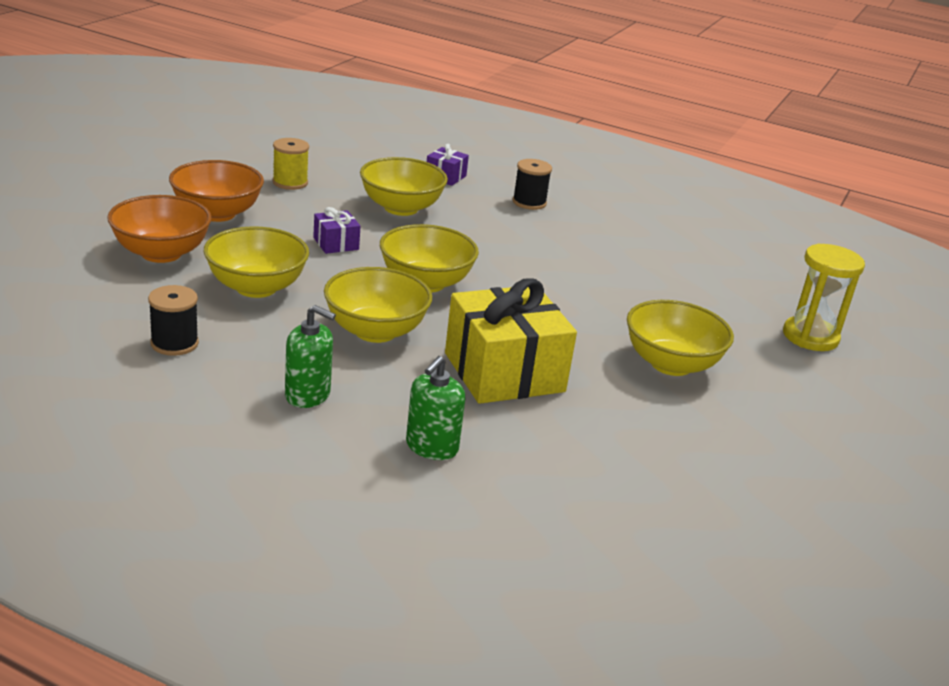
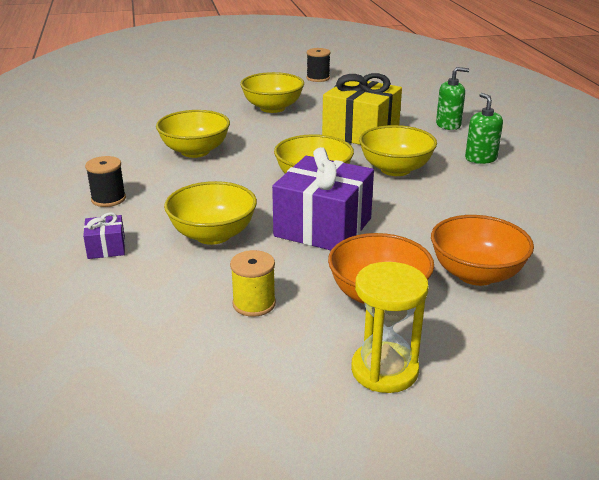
camera: 125 degrees left, 0 degrees up
(174, 343) = (532, 207): black spool -> black spool (318, 78)
(256, 287) = (433, 219): yellow bowl -> yellow bowl (195, 151)
(336, 243) = (323, 227): purple gift -> purple gift, size x2.22
(810, 337) = (179, 92): yellow hourglass -> yellow hourglass (384, 370)

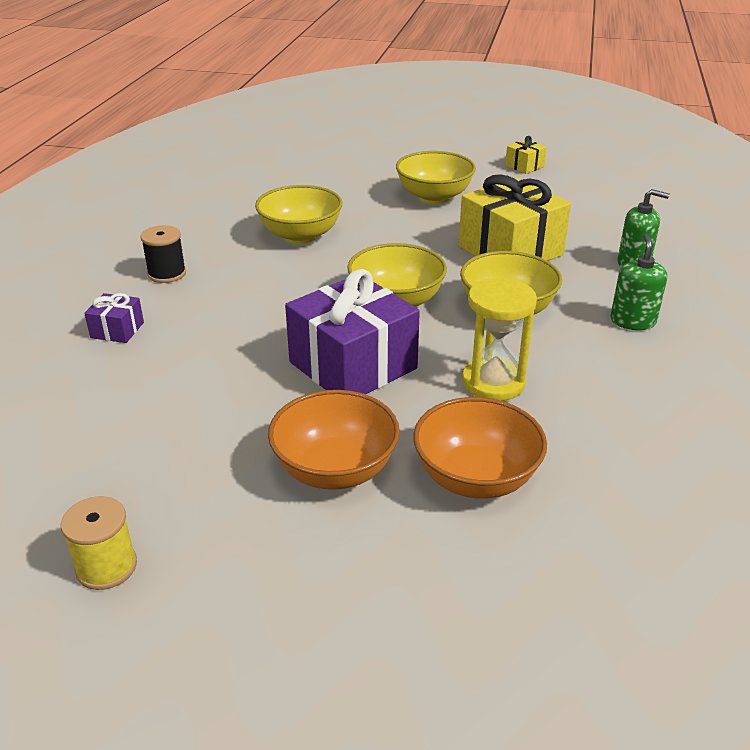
camera: 25 degrees right, 5 degrees up
(213, 235) = (229, 343): yellow bowl -> none
(254, 304) = (198, 437): yellow spool -> yellow spool (106, 567)
(318, 78) = (524, 166): black spool -> yellow gift
(384, 370) = (258, 563): yellow hourglass -> yellow hourglass (493, 382)

